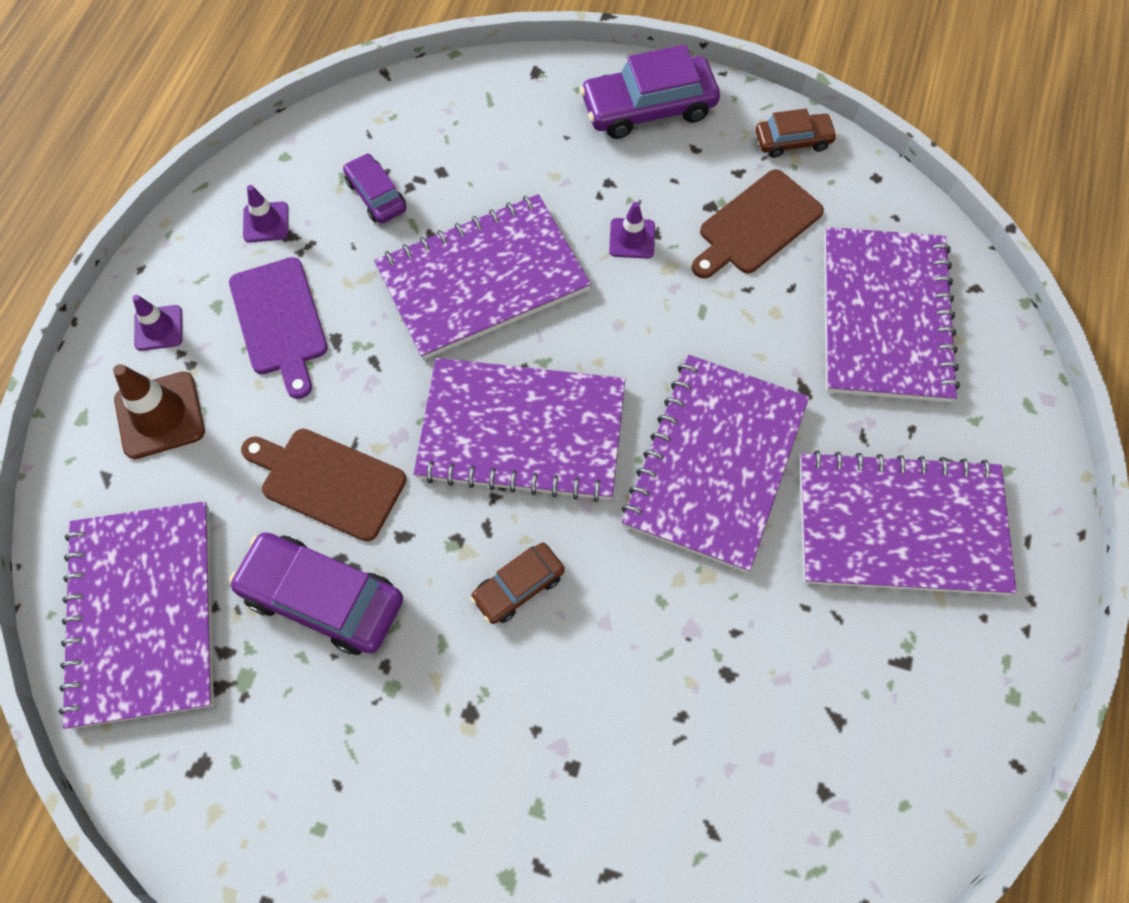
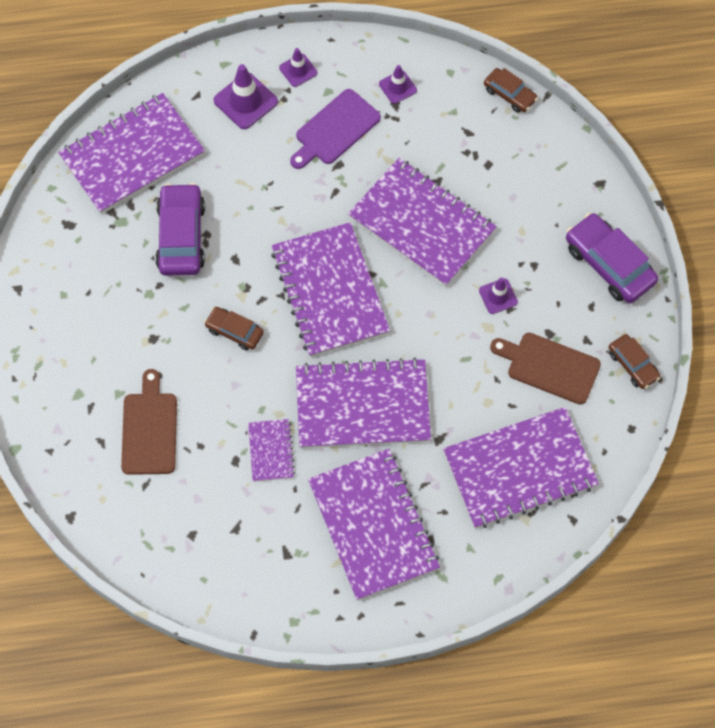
camera: 65 degrees right, 0 degrees up
(160, 415) = (245, 101): brown traffic cone -> purple traffic cone
(328, 481) = (248, 205): brown cutting board -> brown cutting board (149, 429)
(358, 109) = (509, 94): none -> brown car
(376, 195) = (450, 137): purple car -> none
(733, 615) = (271, 451): none -> purple notebook

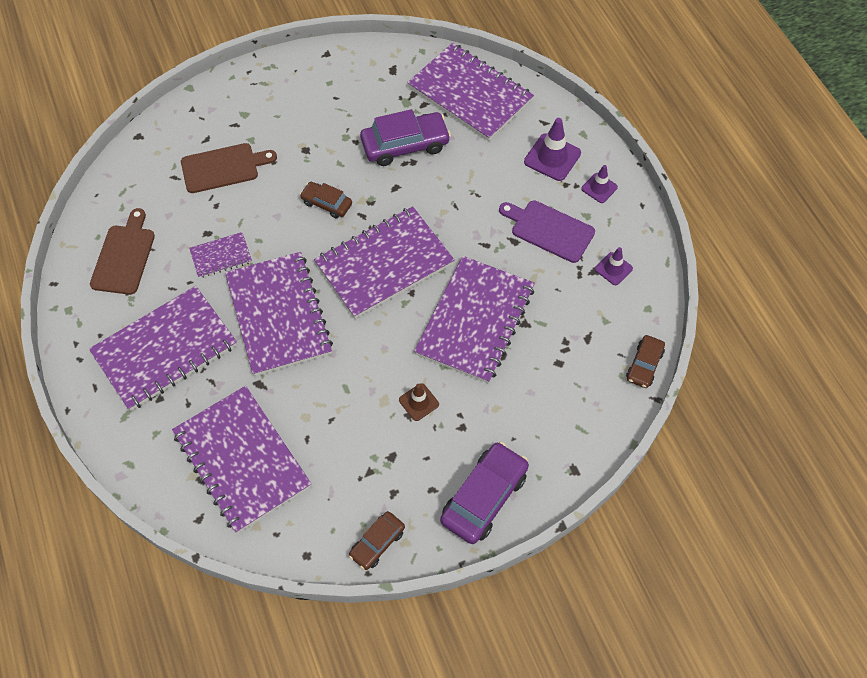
camera: 75 degrees right, 5 degrees down
(234, 331) = (326, 203): brown car -> brown car turned 75 degrees counterclockwise
(498, 296) = (419, 402): purple traffic cone -> brown traffic cone
(549, 367) = (355, 464): brown cutting board -> brown cutting board (124, 256)

